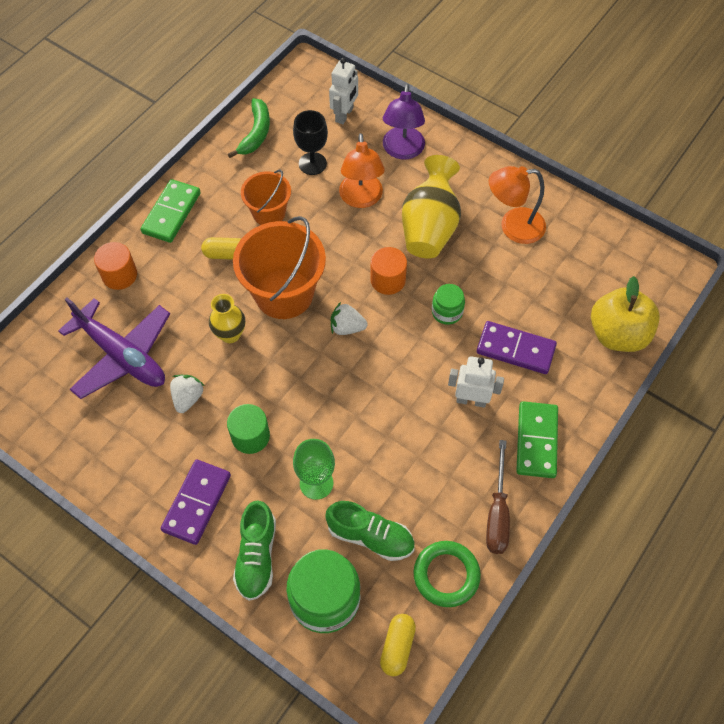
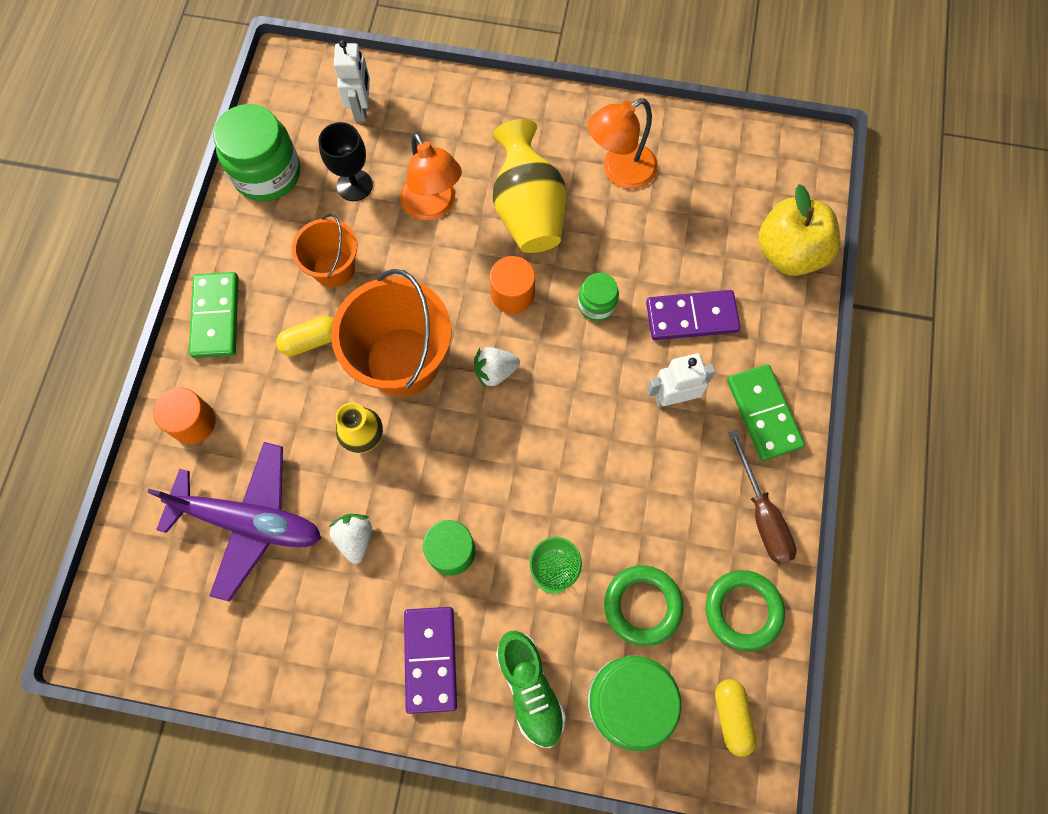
camera: 25 degrees left, 10 degrees up
(256, 133) = (267, 173): green banana -> green jar
(370, 536) = (642, 606): green shoe -> green ring
(402, 151) = (451, 128): purple lamp -> none

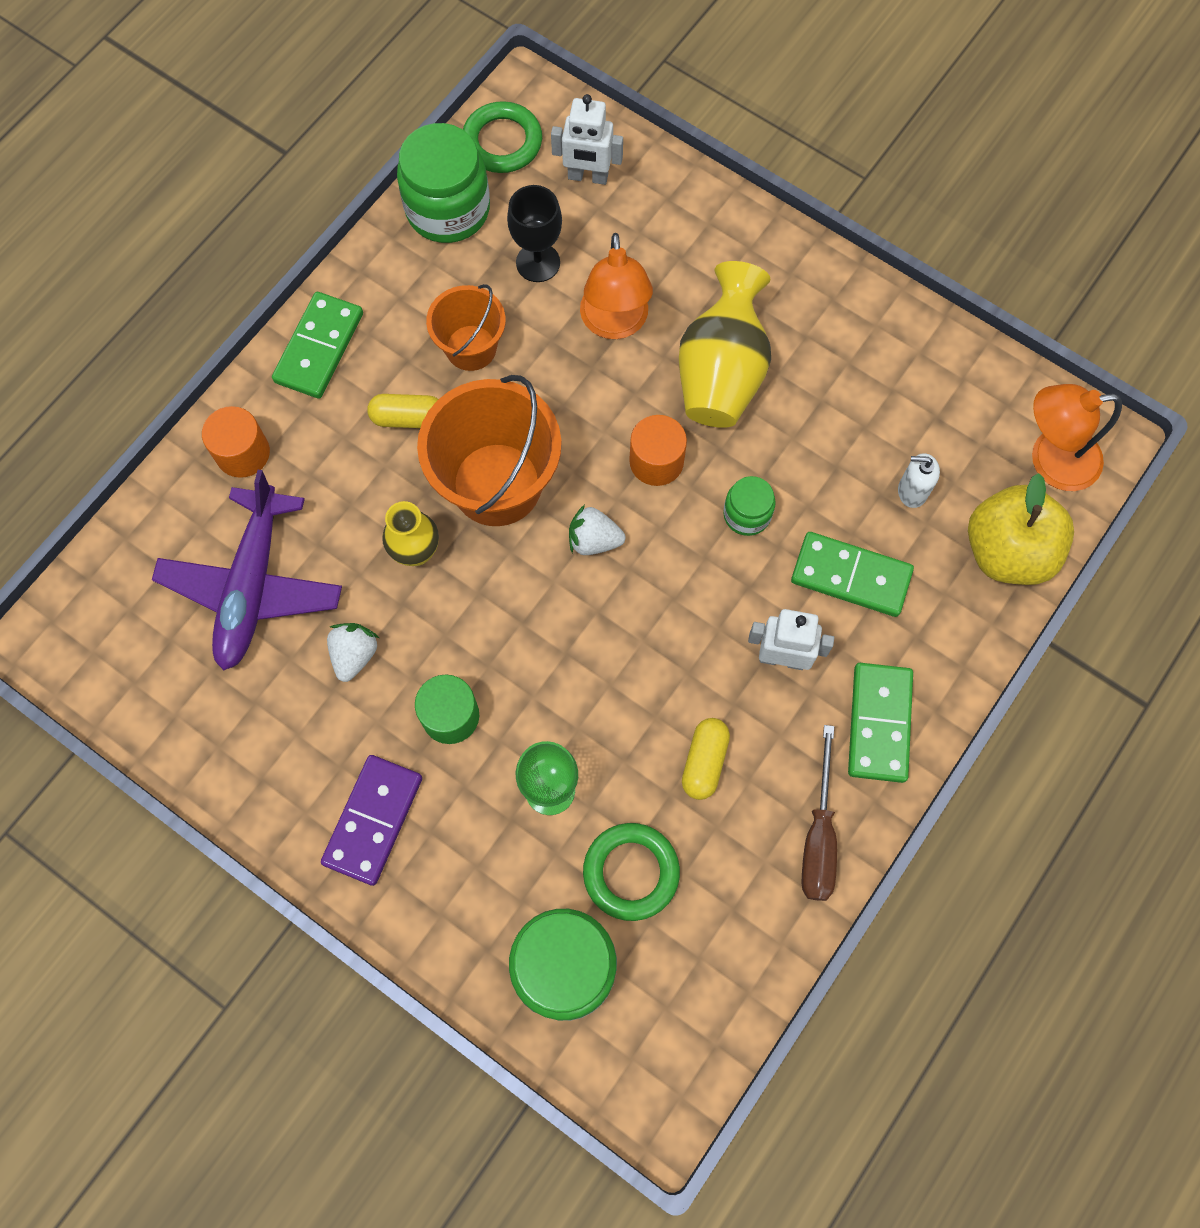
camera: 25 degrees right, 0 degrees up
(249, 522) = (252, 586): purple plane -> purple plane turned 60 degrees clockwise
(361, 108) = (588, 177): white robot -> white robot turned 75 degrees clockwise
(530, 689) = (463, 902): green shoe -> none
(619, 171) = (851, 371): orange lamp -> orange lamp (1050, 460)
(691, 317) = (851, 576): purple domino -> green domino
(704, 238) = (912, 491): none -> white soap dispenser
(731, 716) = (670, 1039): yellow capsule -> yellow capsule (704, 762)
(743, 610) = (742, 931): green ring -> green ring (502, 142)

